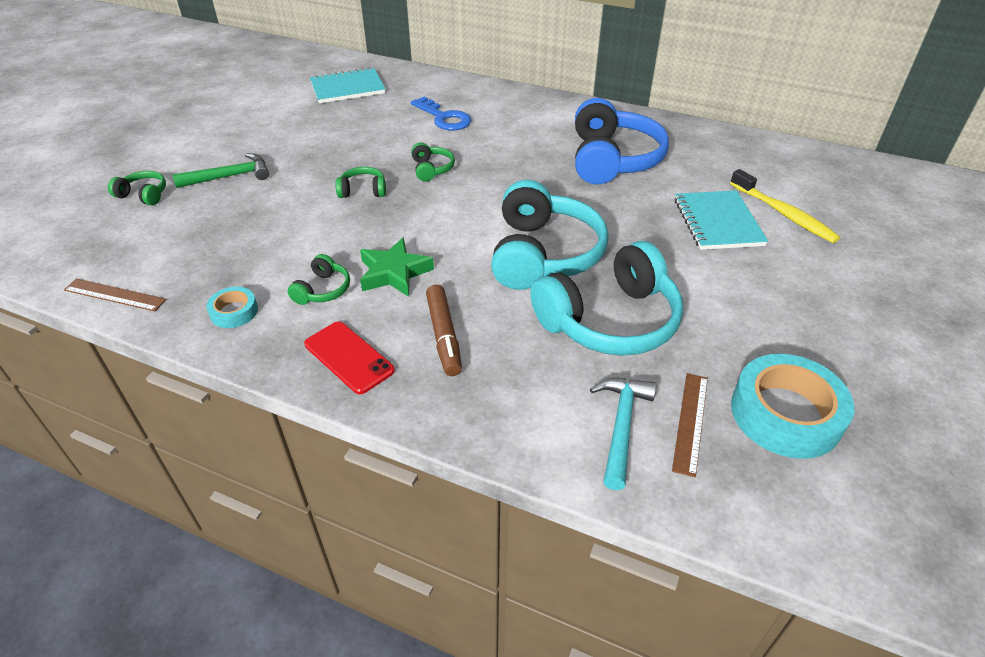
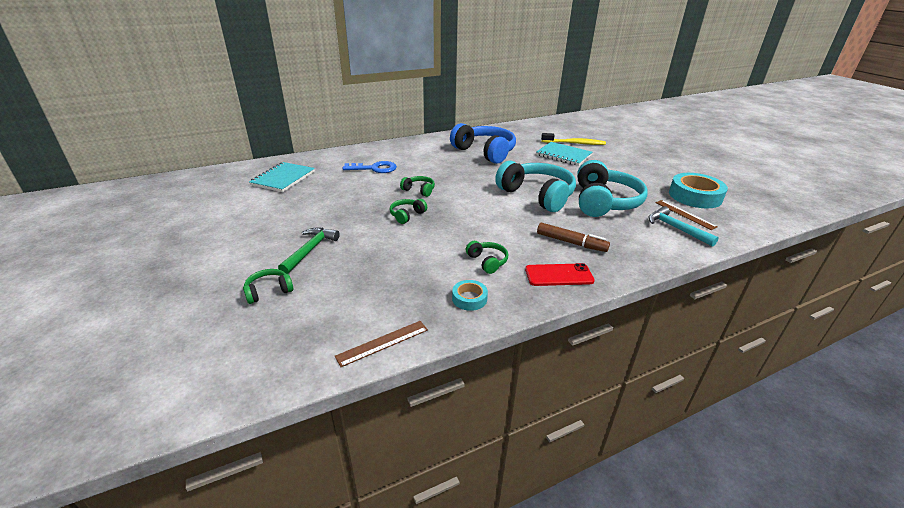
camera: 50 degrees left, 10 degrees down
(394, 273) = (500, 235): green star -> none

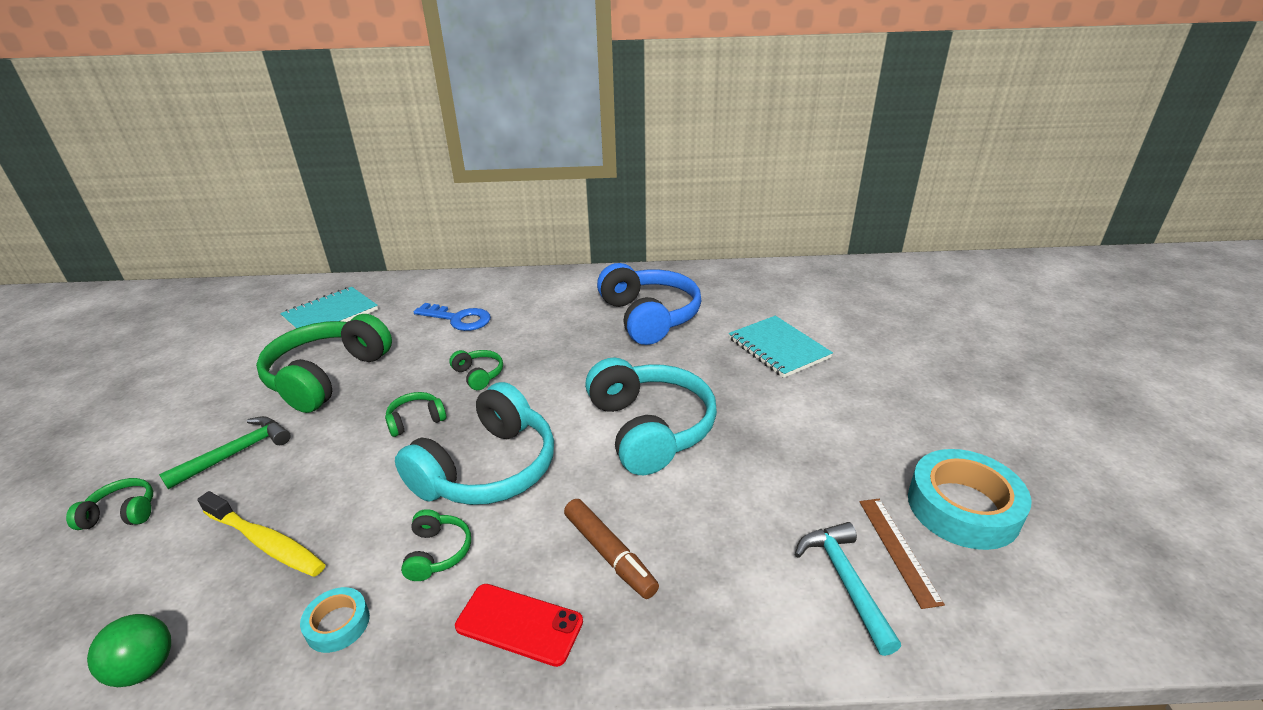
camera: 25 degrees right, 0 degrees up
(323, 206) = (327, 376): none -> green headphones
(382, 343) = (145, 668): brown ruler -> green ball
(574, 143) = (823, 325): yellow toothbrush -> yellow toothbrush (266, 542)
(604, 202) = (756, 474): turquoise headphones -> turquoise headphones (487, 468)

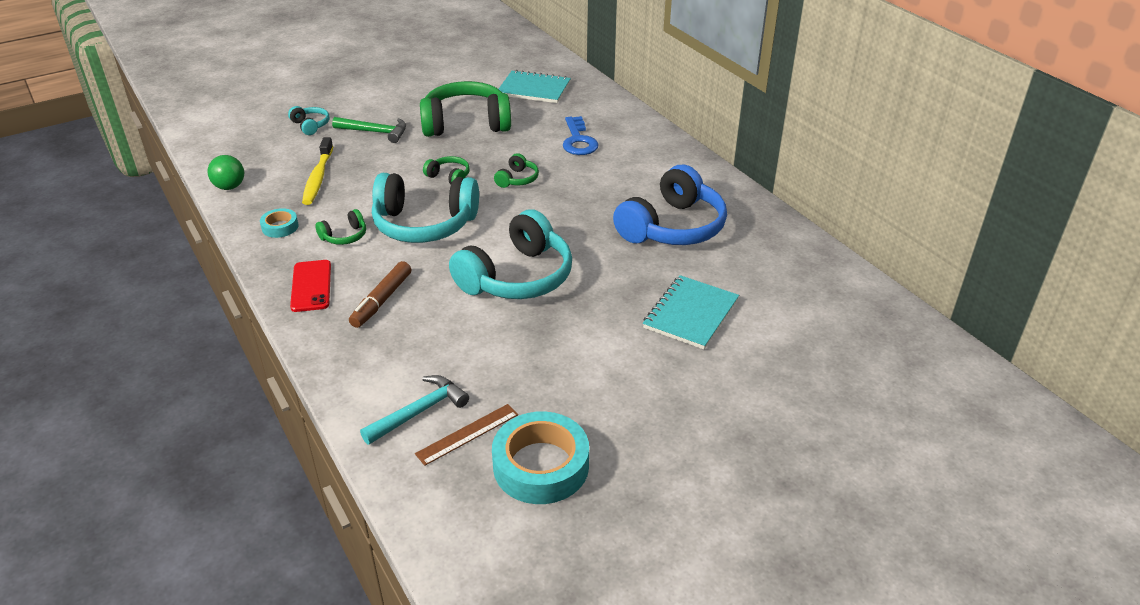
camera: 60 degrees right, 5 degrees up
(122, 513) = (310, 125): green headphones -> turquoise headphones

